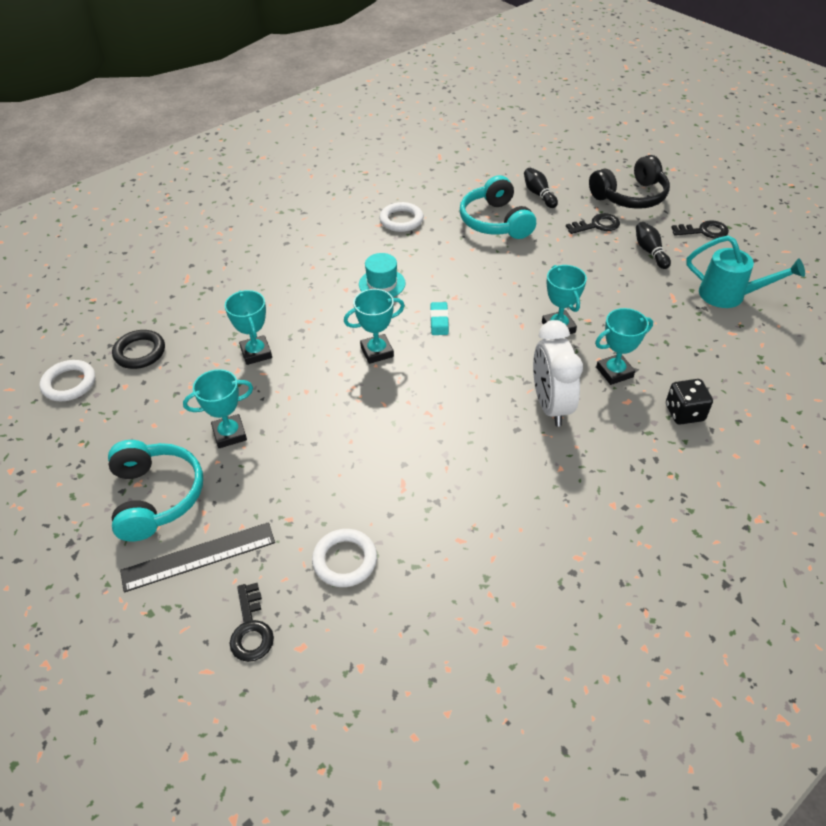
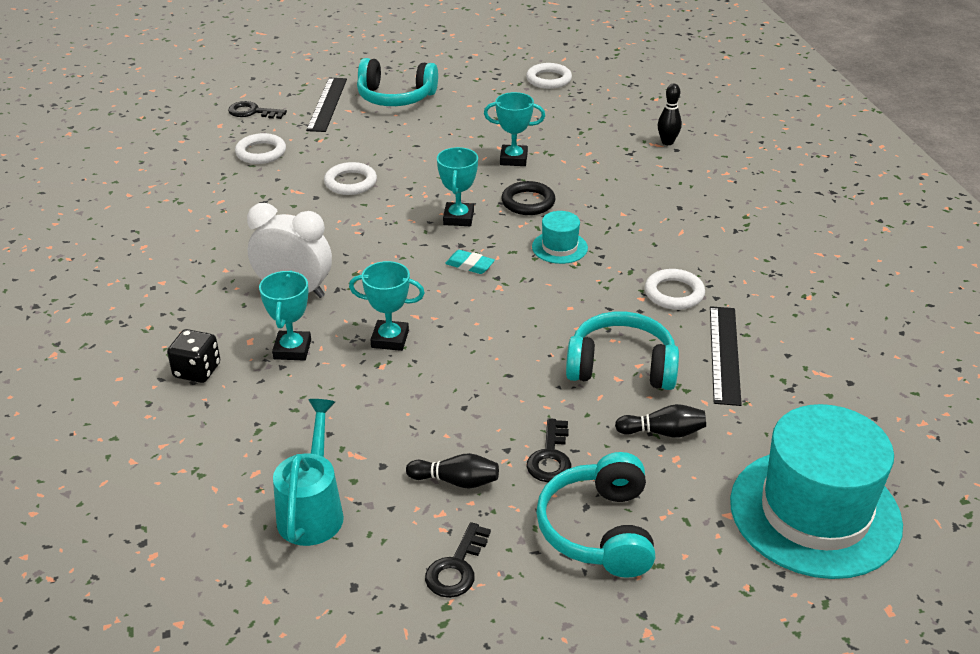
camera: 115 degrees right, 10 degrees down
(140, 352) = (562, 110): black ring -> black ring (528, 202)
(180, 272) = (667, 142): none -> black bowling pin
(229, 434) = (427, 132): turquoise trophy -> none
(362, 449) = (350, 182): none -> white ring
(450, 189) = (725, 354): none -> black ruler
(551, 141) = (815, 512): none -> turquoise hat
(630, 196) = (599, 530): black headphones -> turquoise headphones
(729, 295) = (313, 510): turquoise watering can -> turquoise watering can turned 135 degrees clockwise

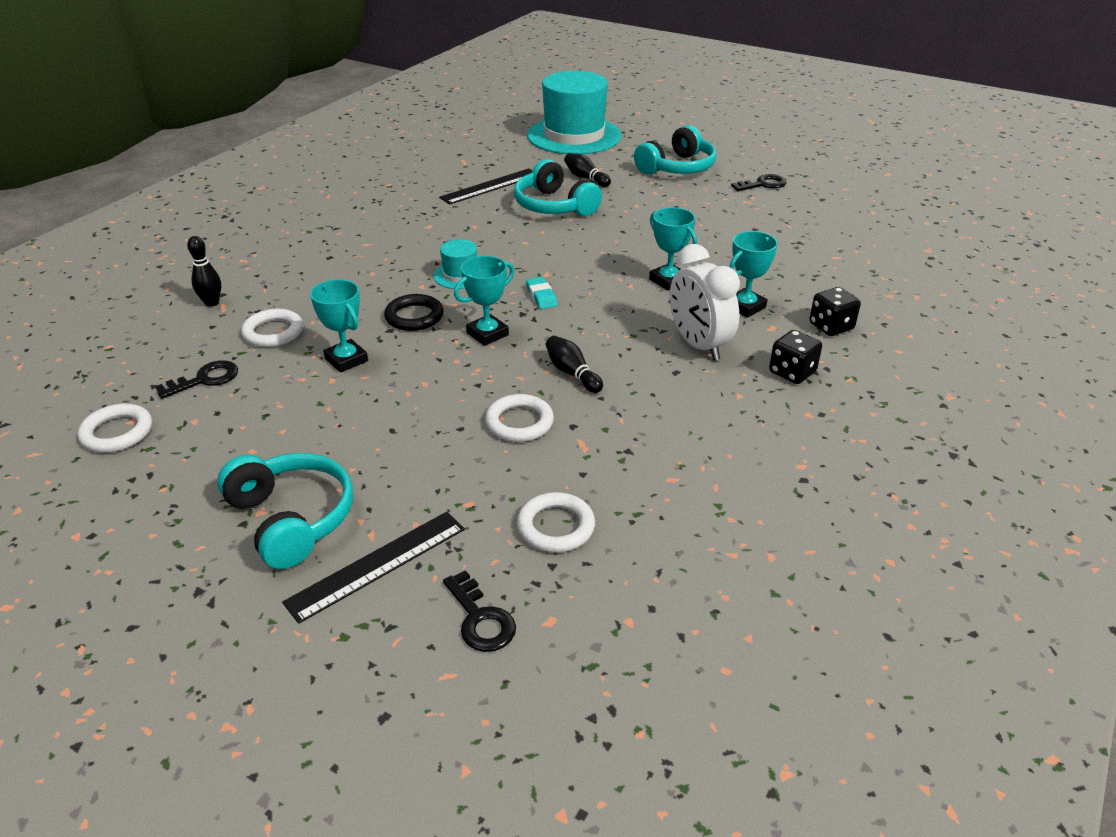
camera: 135 degrees left, 0 degrees up
(199, 308) = (792, 372): none -> black dice
(313, 510) = (816, 229): turquoise watering can -> none
(456, 481) = (722, 207): black bowling pin -> black bowling pin (572, 373)
(550, 457) = (658, 194): black key -> black key (205, 379)
(674, 293) = (451, 219): white ring -> white ring (273, 332)

